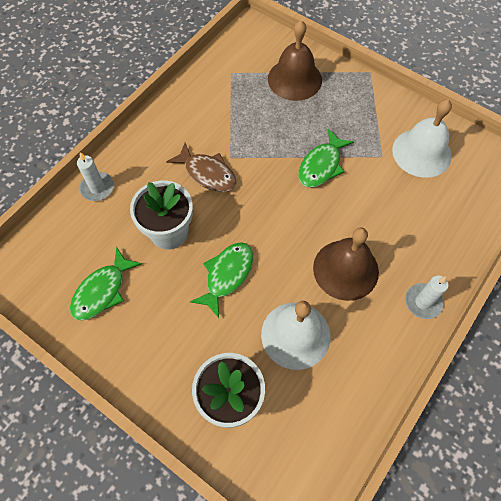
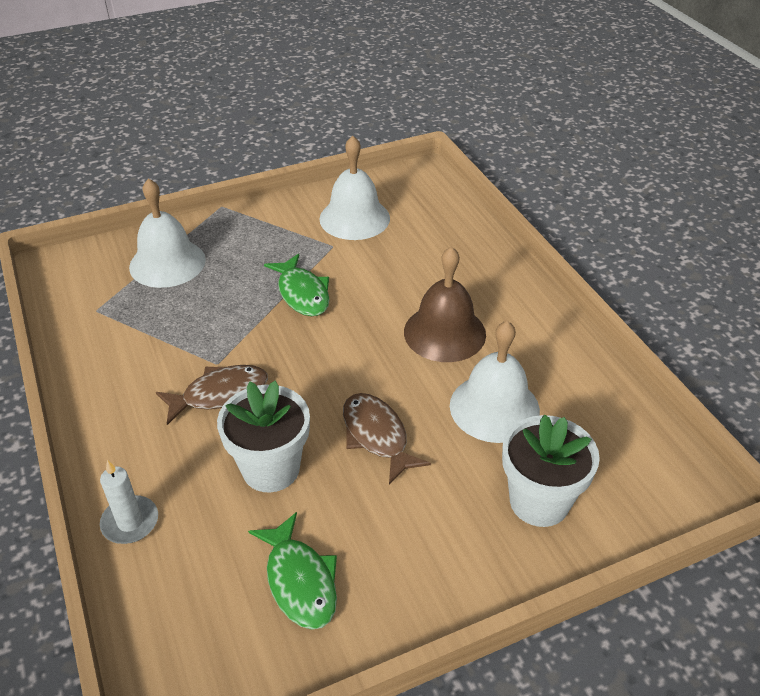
camera: 60 degrees left, 20 degrees down
(227, 275) = (376, 436): green fish -> brown fish
(294, 79) = (167, 263): brown bell -> white bell
(423, 302) = (520, 295): white candle -> none

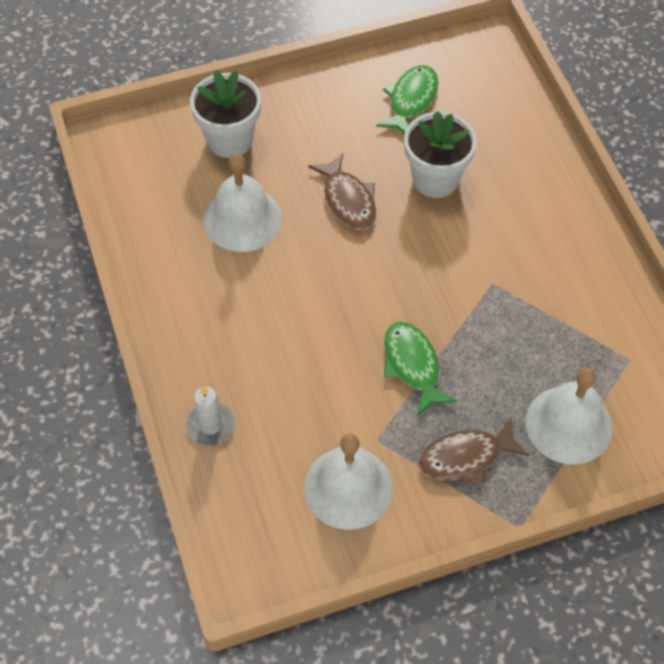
camera: 175 degrees left, 15 degrees up
(130, 522) = (538, 146): white candle -> white candle (210, 425)
(220, 394) = (485, 249): brown fish -> brown fish (466, 457)
(300, 581) = (411, 100): green fish -> green fish turned 45 degrees clockwise
(444, 333) = (270, 302): brown bell -> none

